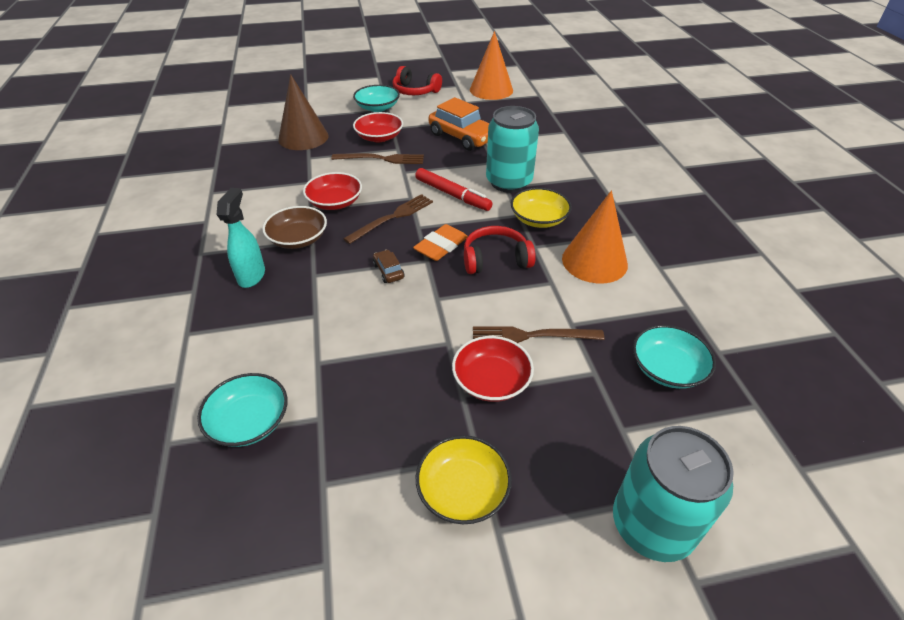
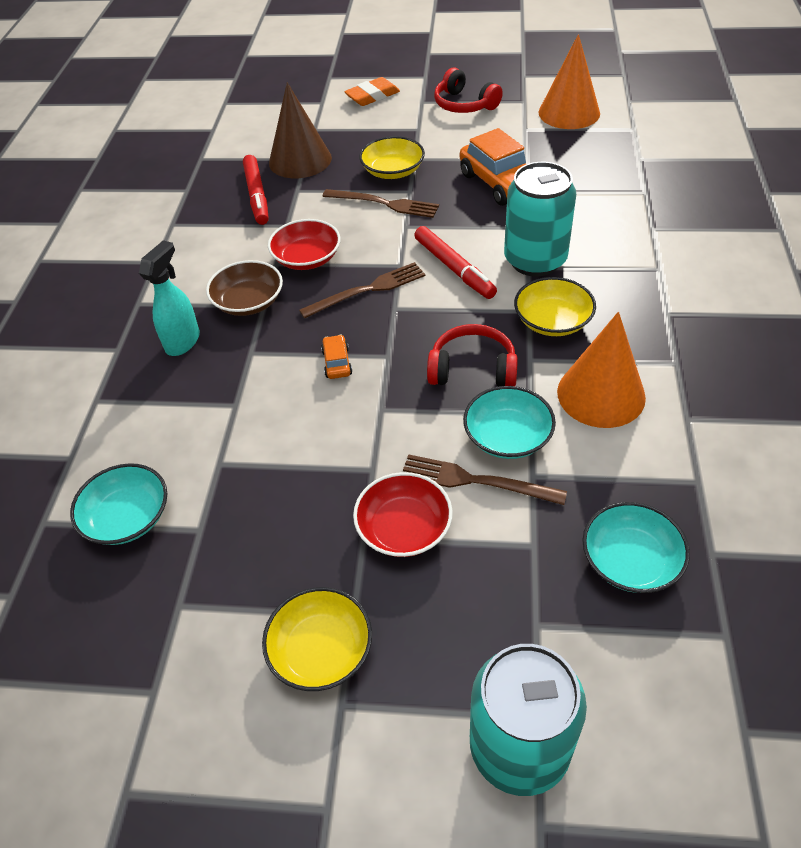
camera: 20 degrees right, 5 degrees up
(277, 164) = (257, 195): none -> red marker
(377, 107) = (406, 125): turquoise bowl -> turquoise bowl (507, 436)
(379, 137) = (393, 171): red bowl -> yellow bowl
(388, 271) = (337, 362): brown car -> orange car
(441, 246) = (412, 339): orange eraser -> orange eraser (372, 96)

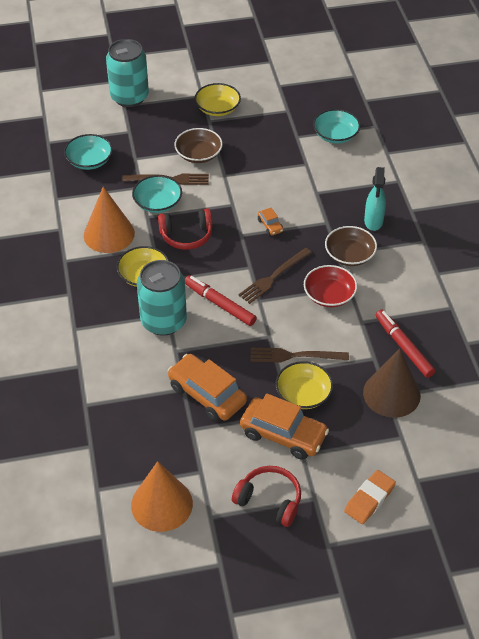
camera: 160 degrees right, 0 degrees up
(404, 528) = (198, 154): red bowl -> brown bowl
(430, 144) = (283, 434): none -> orange car

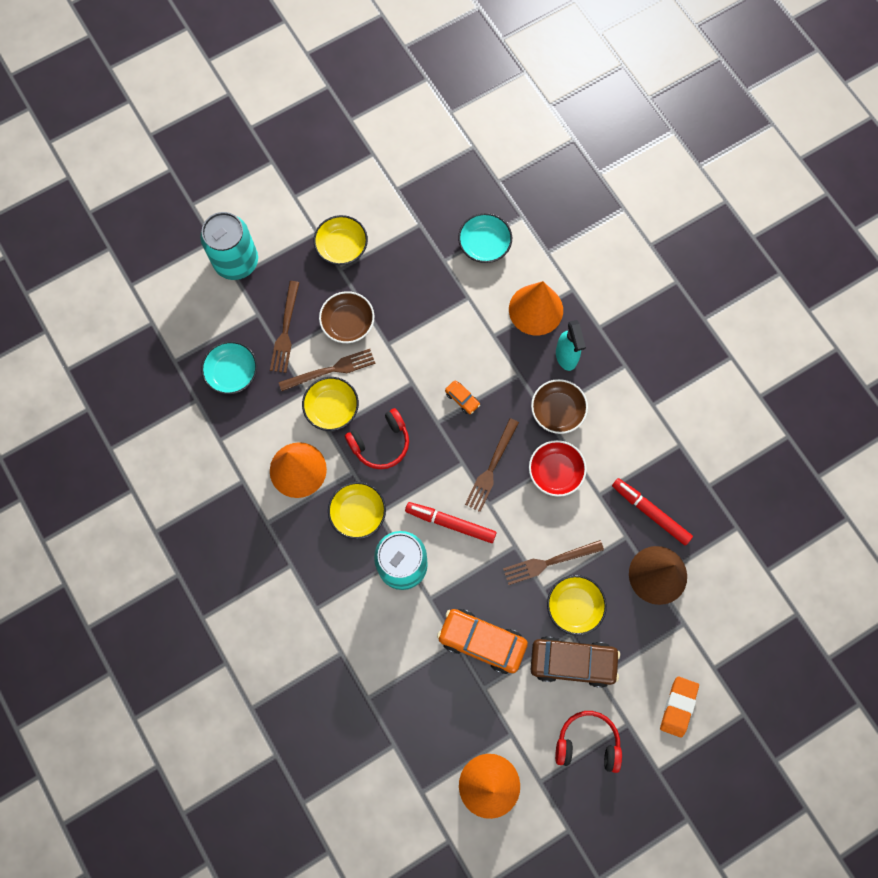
camera: 20 degrees left, 25 degrees up
(146, 146) = (285, 330): none -> brown fork
(157, 203) = (332, 408): turquoise bowl -> yellow bowl
(283, 434) = (572, 662): orange car -> brown car
(360, 185) = (536, 309): none -> orange cone

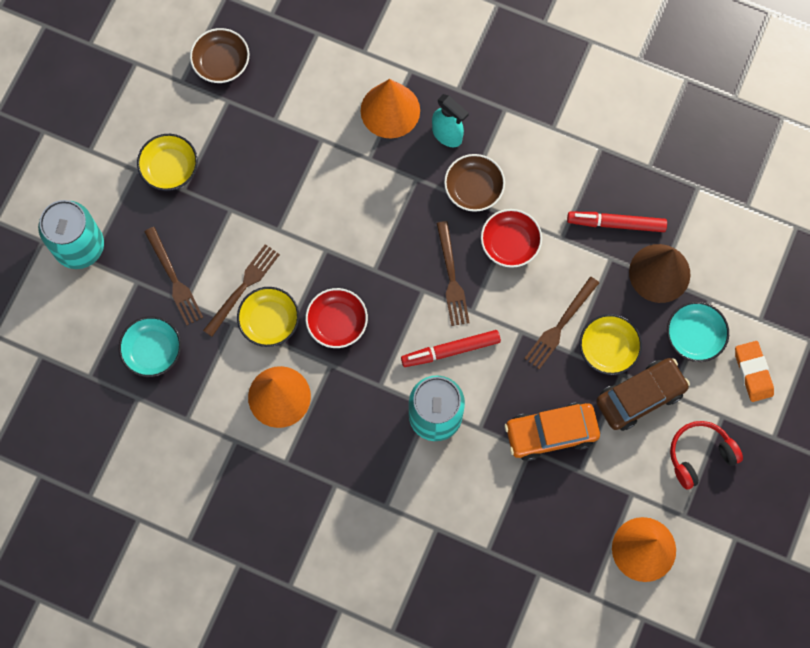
camera: 35 degrees left, 0 degrees up
(348, 323) = (227, 234): brown bowl -> brown bowl (221, 62)
(358, 513) = (362, 398): yellow bowl -> none
(380, 443) = (337, 322): red headphones -> red bowl
(462, 399) = (382, 234): orange car -> none
(484, 244) = (301, 81): turquoise bowl -> turquoise bowl (694, 336)

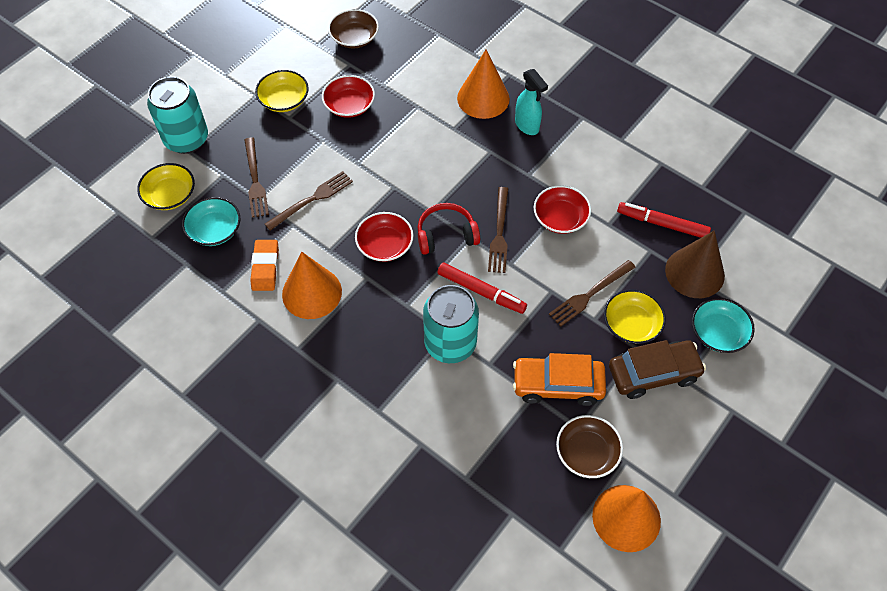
camera: 15 degrees right, 15 degrees down
(245, 157) = (349, 105): none -> red bowl
(269, 321) = (325, 230): yellow bowl -> yellow bowl (170, 195)
(450, 350) = (481, 291): red marker -> red marker turned 150 degrees counterclockwise
(473, 188) = (539, 169): brown bowl -> brown bowl (587, 452)
(700, 455) = (703, 442): red headphones -> red headphones (446, 235)
(753, 372) = (771, 378): orange eraser -> orange eraser (265, 267)

